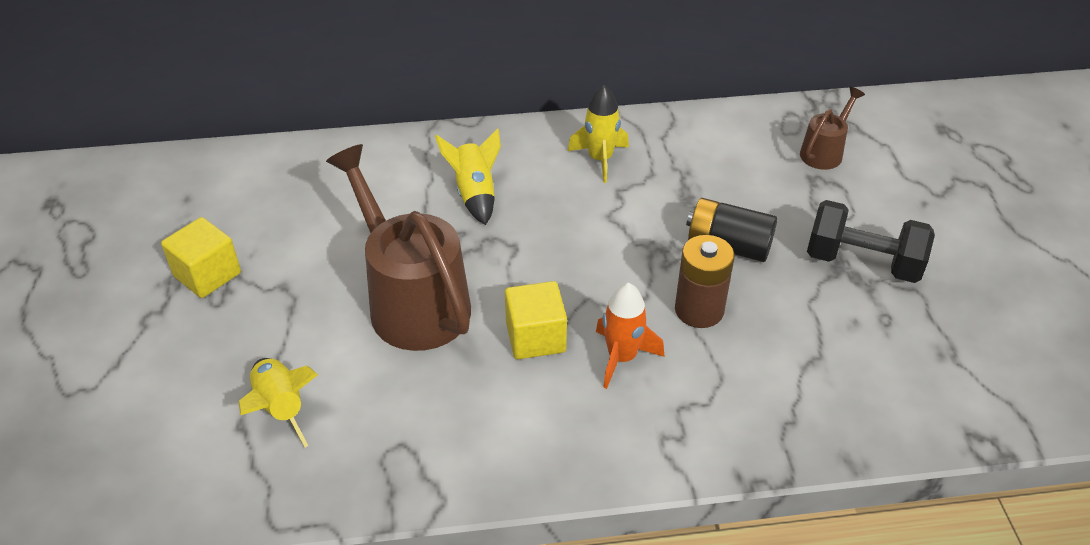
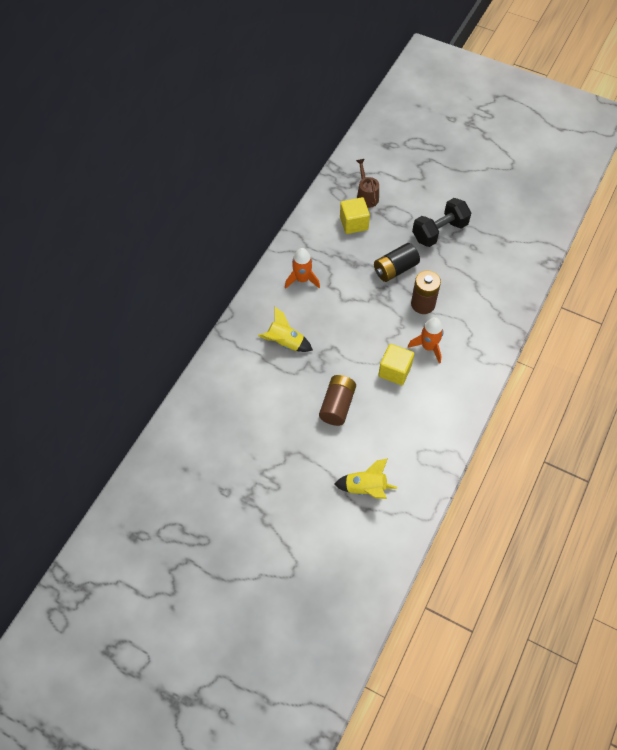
camera: 55 degrees left, 15 degrees up
(207, 275) = (253, 483): yellow cube -> yellow cube (354, 223)
(412, 300) = (337, 405): brown watering can -> brown battery
(600, 159) = (302, 279): yellow rocket -> orange rocket

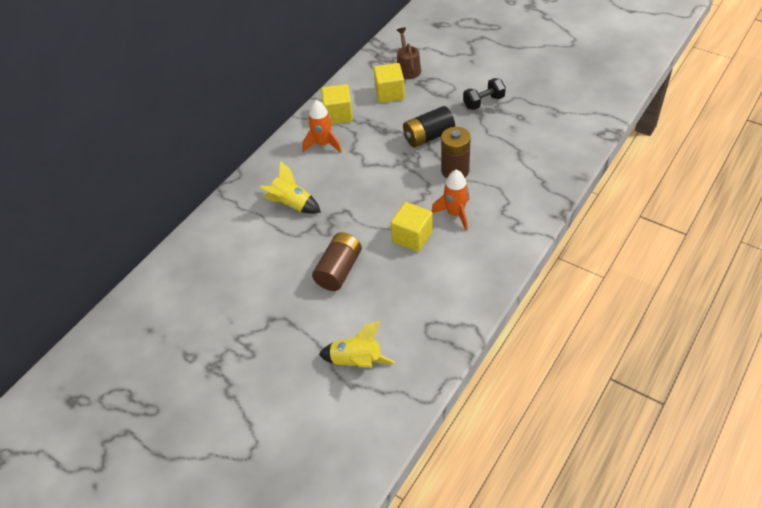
camera: 10 degrees right, 10 degrees down
(310, 247) = (338, 114): none -> yellow cube
(439, 231) = (483, 102): black dumbbell -> black dumbbell, size x0.64

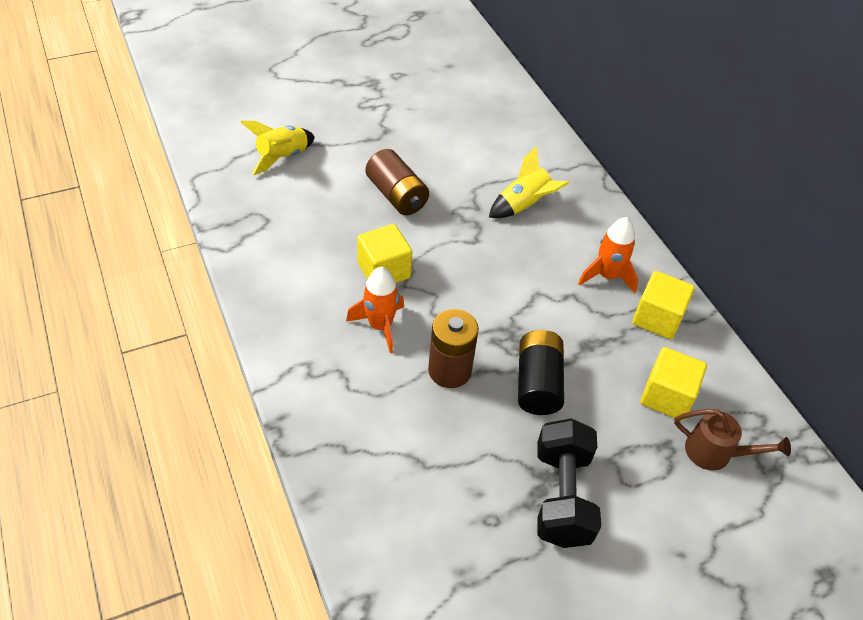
camera: 115 degrees right, 0 degrees up
(483, 102) = (562, 496): black dumbbell -> black dumbbell, size x1.56

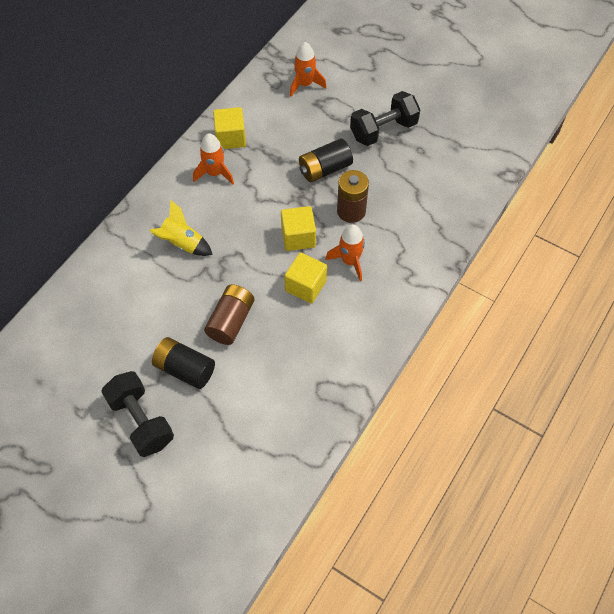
camera: 120 degrees left, 10 degrees up
(282, 157) = (248, 422): yellow rocket -> none
(353, 101) = (141, 421): none -> black dumbbell
(376, 144) = (185, 369): none -> black battery
(666, 396) = (285, 114): yellow cube -> yellow cube (298, 237)
(715, 453) = (305, 84): brown watering can -> orange rocket

